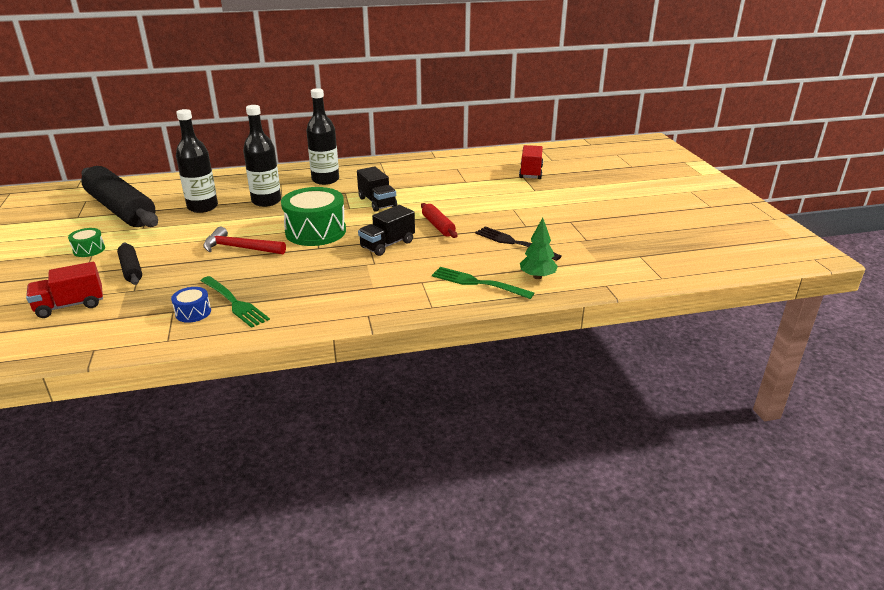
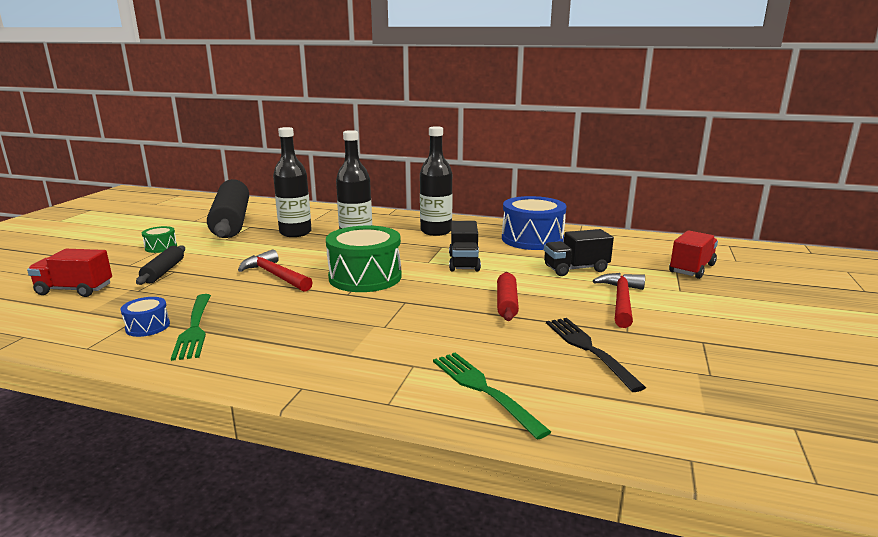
camera: 30 degrees right, 10 degrees down
(387, 245) = (423, 309): black truck -> black truck (575, 269)
(407, 171) = (532, 239): none -> blue drum
(506, 206) = (621, 300): none -> red hammer
(537, 277) = (581, 408): green tree -> none

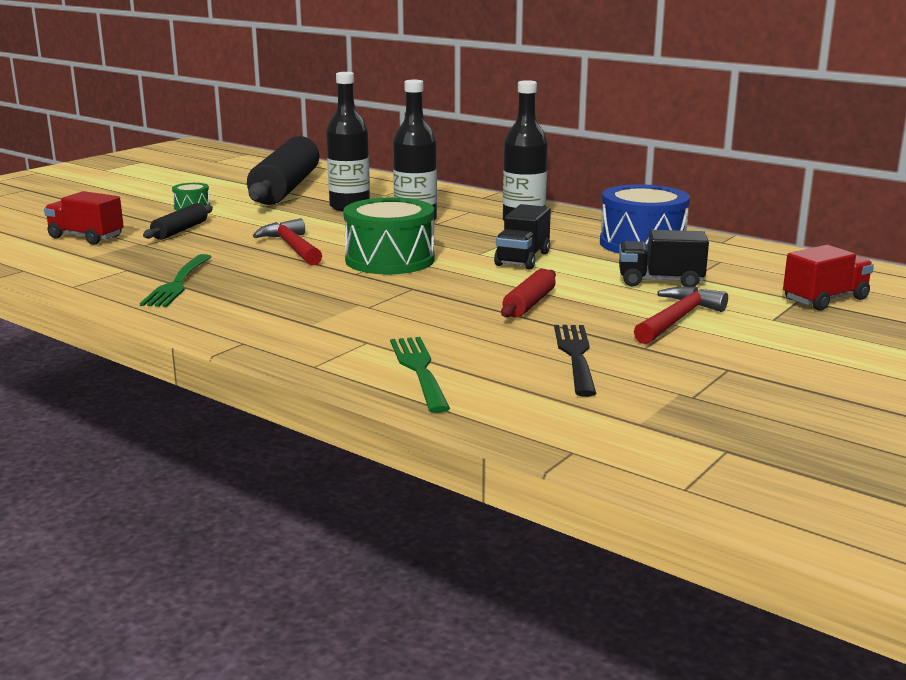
camera: 20 degrees right, 0 degrees up
(147, 326) = (135, 276): blue drum -> none

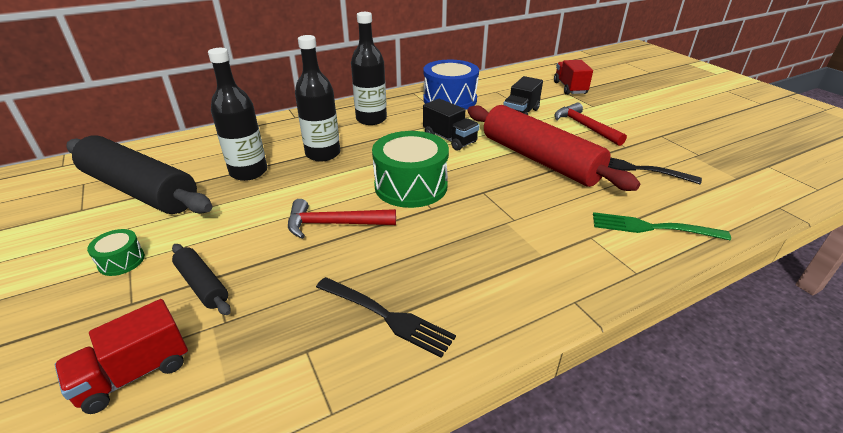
camera: 65 degrees left, 15 degrees up
(178, 283) = (385, 316): green fork -> black fork
(529, 304) = (539, 159): red rolling pin -> red rolling pin, size x2.23

